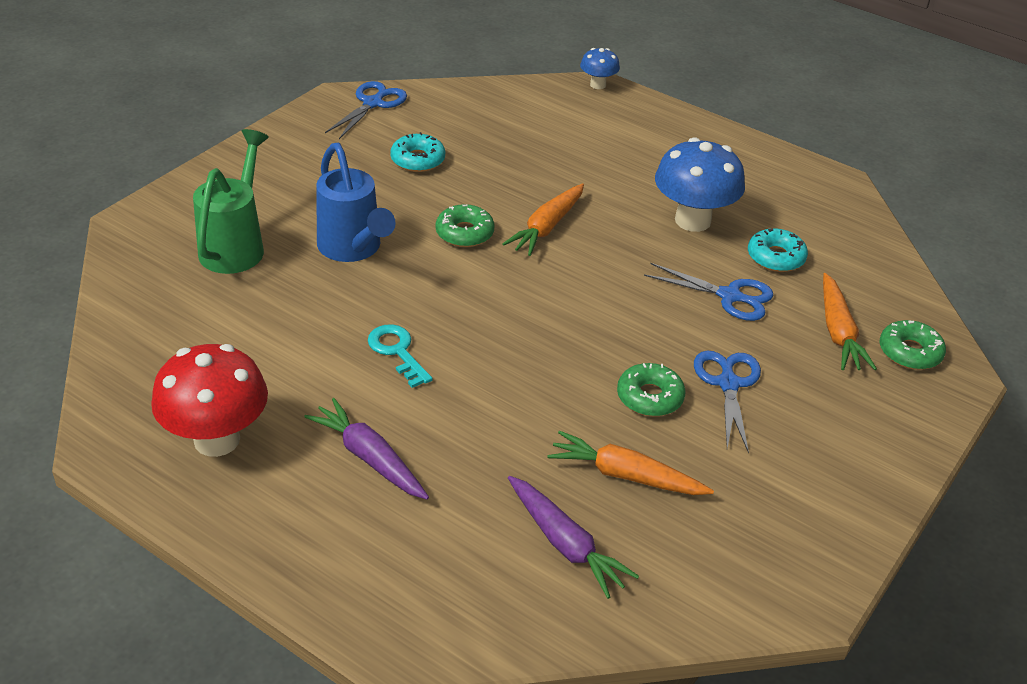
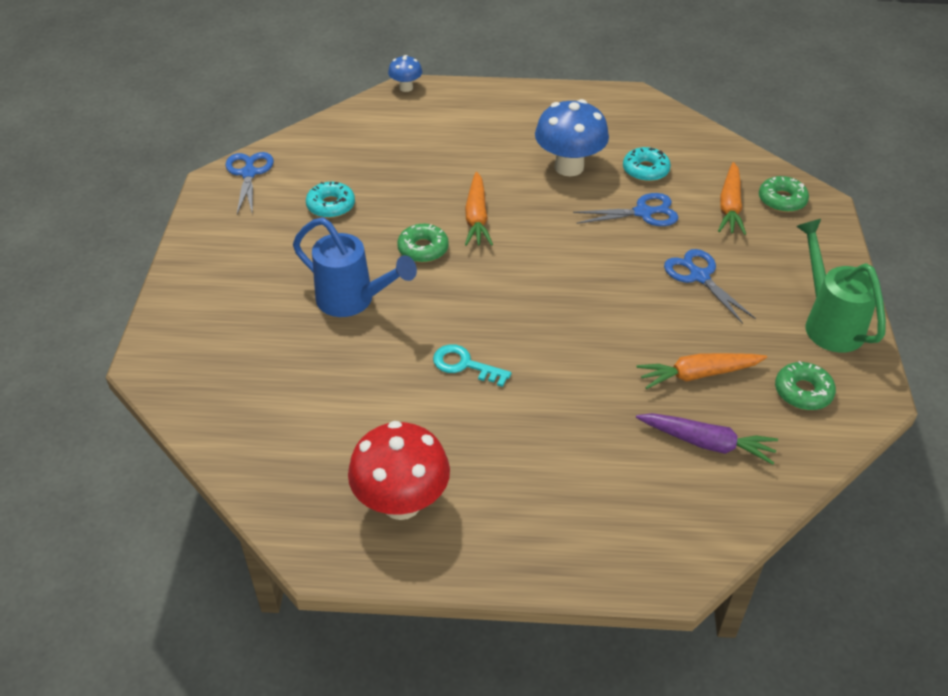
camera: 30 degrees left, 5 degrees up
(236, 245) = (257, 341): green watering can -> green watering can (828, 322)
(369, 458) = (524, 455): purple carrot -> none
(649, 397) = (661, 311): green donut -> green donut (803, 392)
(838, 332) = (730, 206): orange carrot -> orange carrot turned 45 degrees clockwise

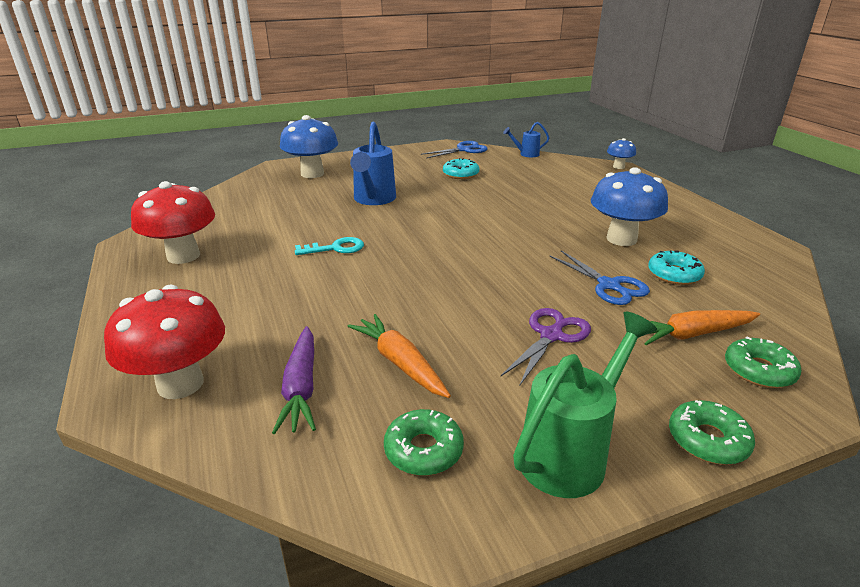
camera: 65 degrees right, 15 degrees down
(214, 335) = (312, 174): none -> blue mushroom
(310, 132) = (526, 154): none -> blue watering can
(423, 249) = (448, 208): green donut -> green donut (707, 440)
(465, 365) = (335, 248): turquoise key -> turquoise key turned 75 degrees clockwise
(476, 217) = (506, 218): orange carrot -> none
(669, 524) = (180, 384): none -> red mushroom
(699, 276) = (551, 336): blue scissors -> purple scissors

